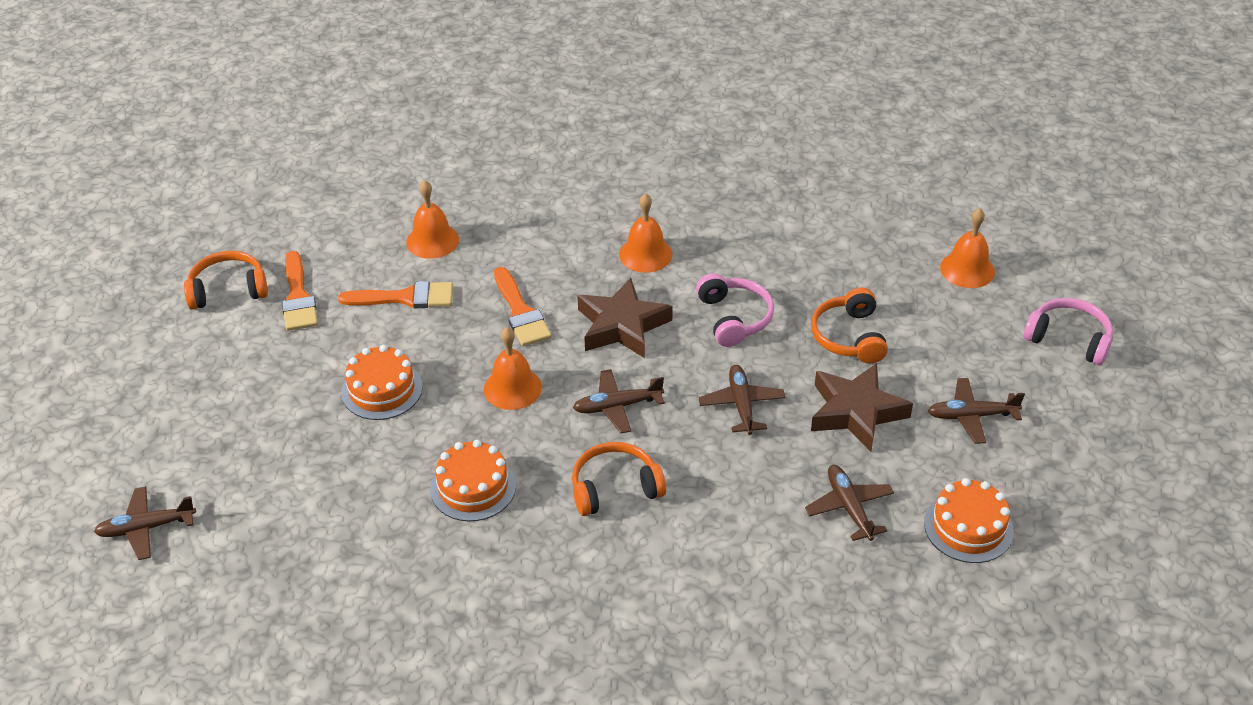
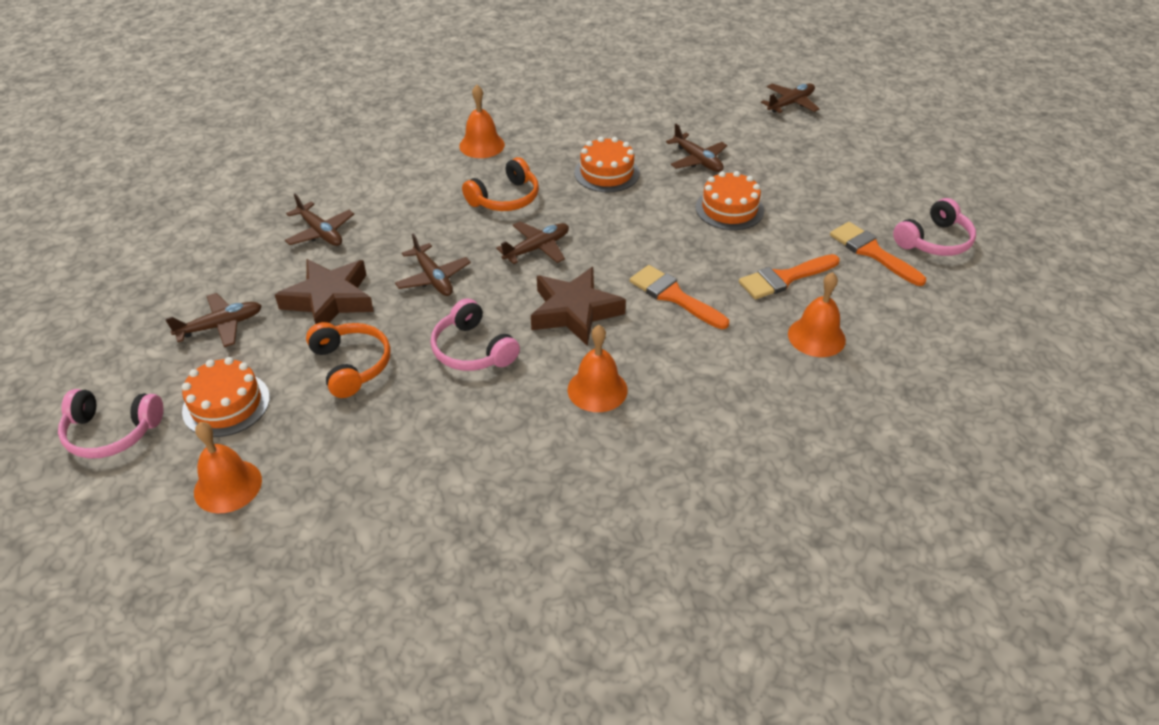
camera: 155 degrees right, 0 degrees up
(228, 290) = (934, 241): orange headphones -> pink headphones
(352, 470) = (697, 160): none -> brown plane
(512, 388) = (630, 237): orange bell -> orange bell (482, 145)
(968, 527) = (222, 244): orange cake -> orange cake (226, 404)

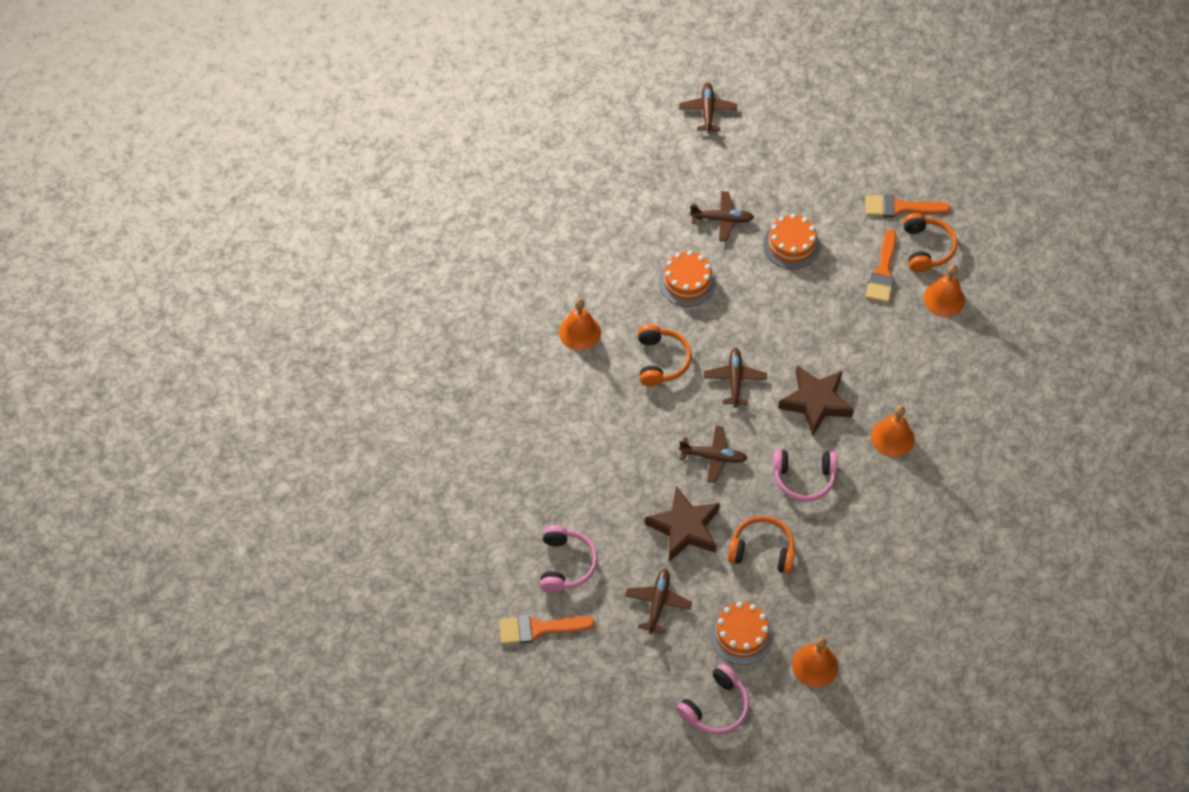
camera: 50 degrees left, 15 degrees up
(321, 232) = (600, 493): brown plane -> none
(674, 296) = (847, 341): orange brush -> orange brush (538, 629)
(855, 292) = (926, 248): none -> orange headphones
(934, 241) = (919, 168): pink headphones -> pink headphones (565, 564)

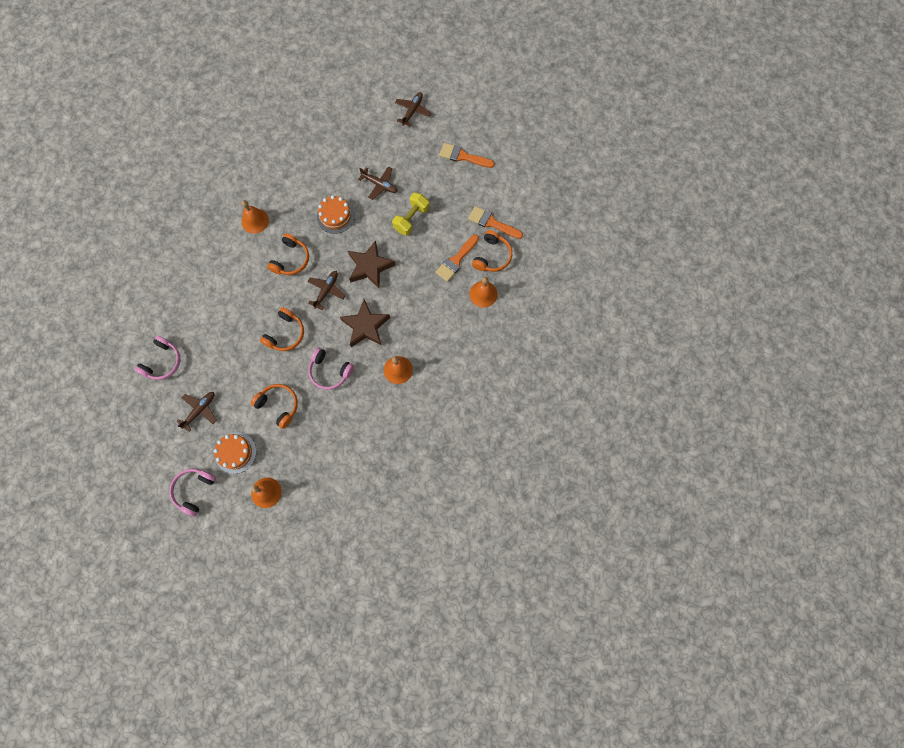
camera: 25 degrees right, 15 degrees up
(538, 629) = (124, 394): orange brush -> orange brush (463, 156)
(684, 528) = (242, 370): brown star -> brown star (370, 267)
(713, 457) = (285, 334): brown plane -> orange headphones
(715, 707) = (194, 490): pink headphones -> pink headphones turned 135 degrees clockwise
(791, 245) = (411, 219): orange cake -> yellow dumbbell

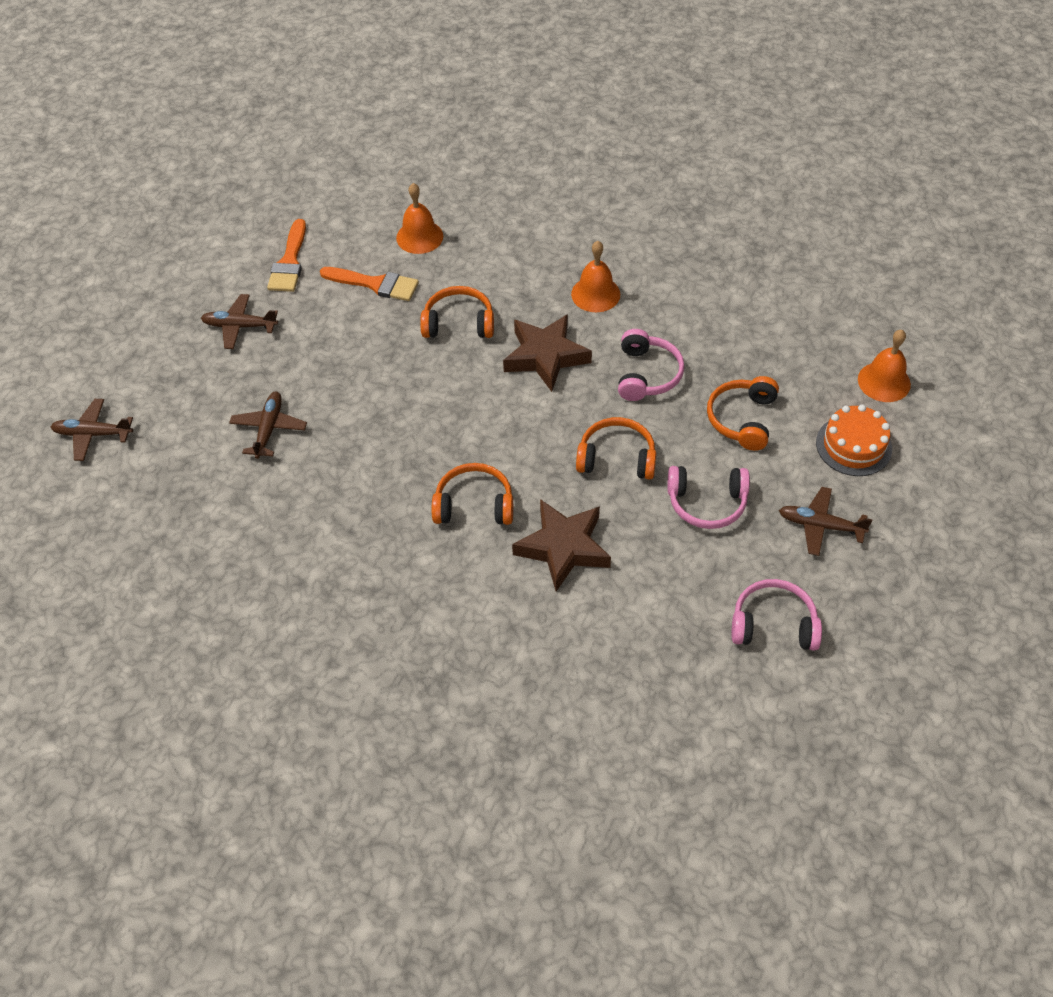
camera: 110 degrees left, 20 degrees down
(194, 490) = (949, 476): pink headphones -> pink headphones (707, 503)
(255, 221) = (419, 595): orange bell -> none
(326, 290) = (508, 430): brown plane -> brown plane (240, 326)
(335, 216) = (358, 471): orange cake -> none
(370, 267) = (436, 387): brown star -> brown star (563, 548)
(411, 219) = (322, 363): yellow dumbbell -> none
(463, 156) = (172, 334): orange brush -> none
(492, 256) = (349, 245): orange headphones -> orange headphones (459, 323)

